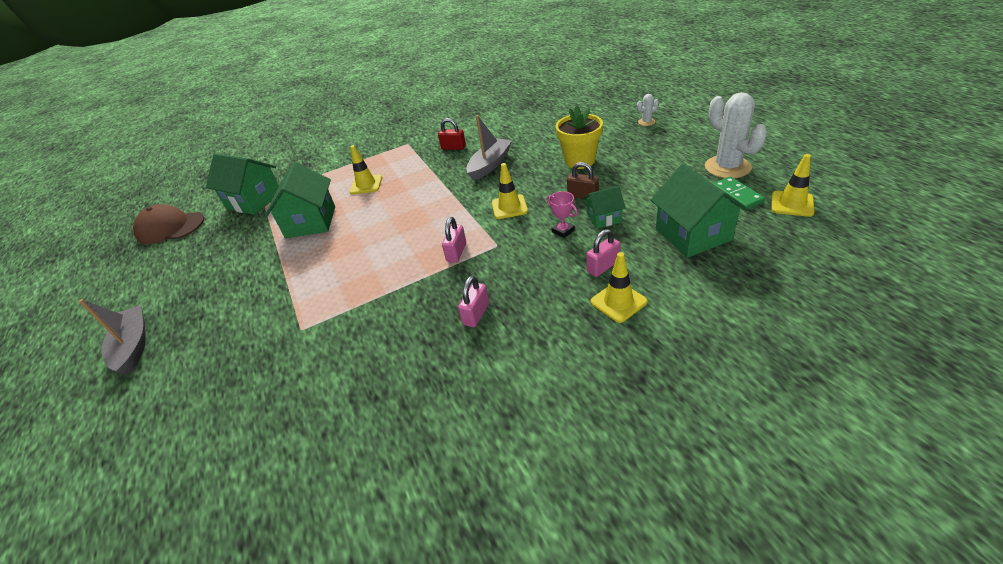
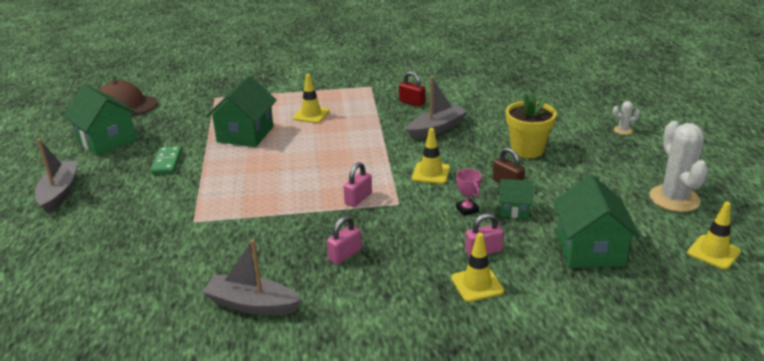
camera: 15 degrees right, 10 degrees down
(254, 200) = (206, 101): green house -> green house (107, 140)
(411, 403) = (252, 304): none -> grey boat
(736, 195) = (662, 227): green domino -> green domino (167, 162)

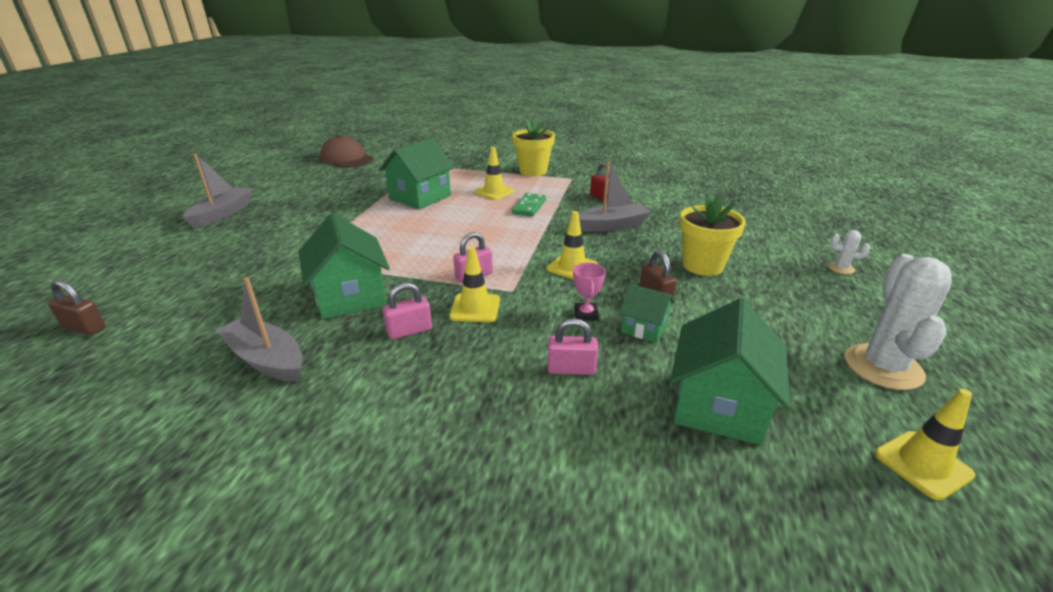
camera: 20 degrees right, 0 degrees up
(58, 324) = (84, 328): none -> brown padlock
(107, 140) = (303, 182): green house -> green house (350, 296)
(167, 162) = (331, 207): green domino -> green domino (529, 207)
(330, 85) = (533, 171): none -> yellow flower pot
(477, 284) = (533, 410): yellow traffic cone -> yellow traffic cone (475, 308)

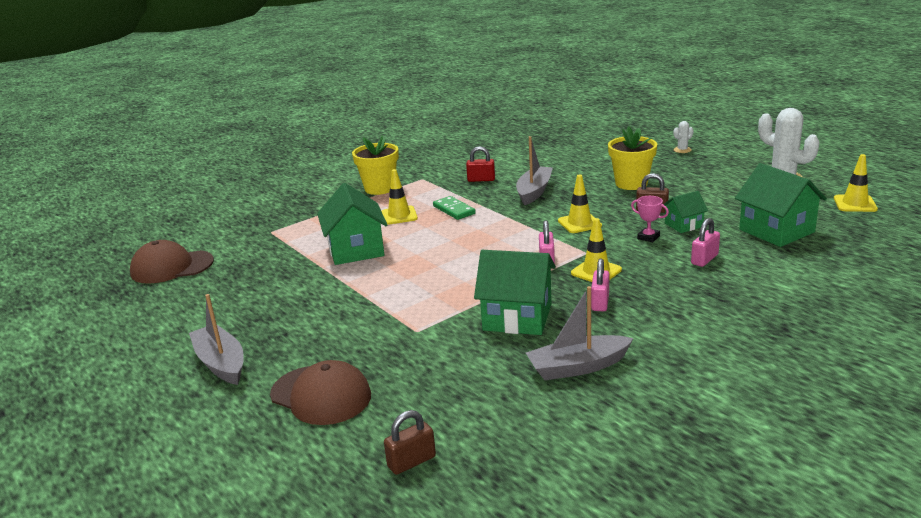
camera: 50 degrees left, 5 degrees down
(185, 259) = (321, 395): none -> brown cap

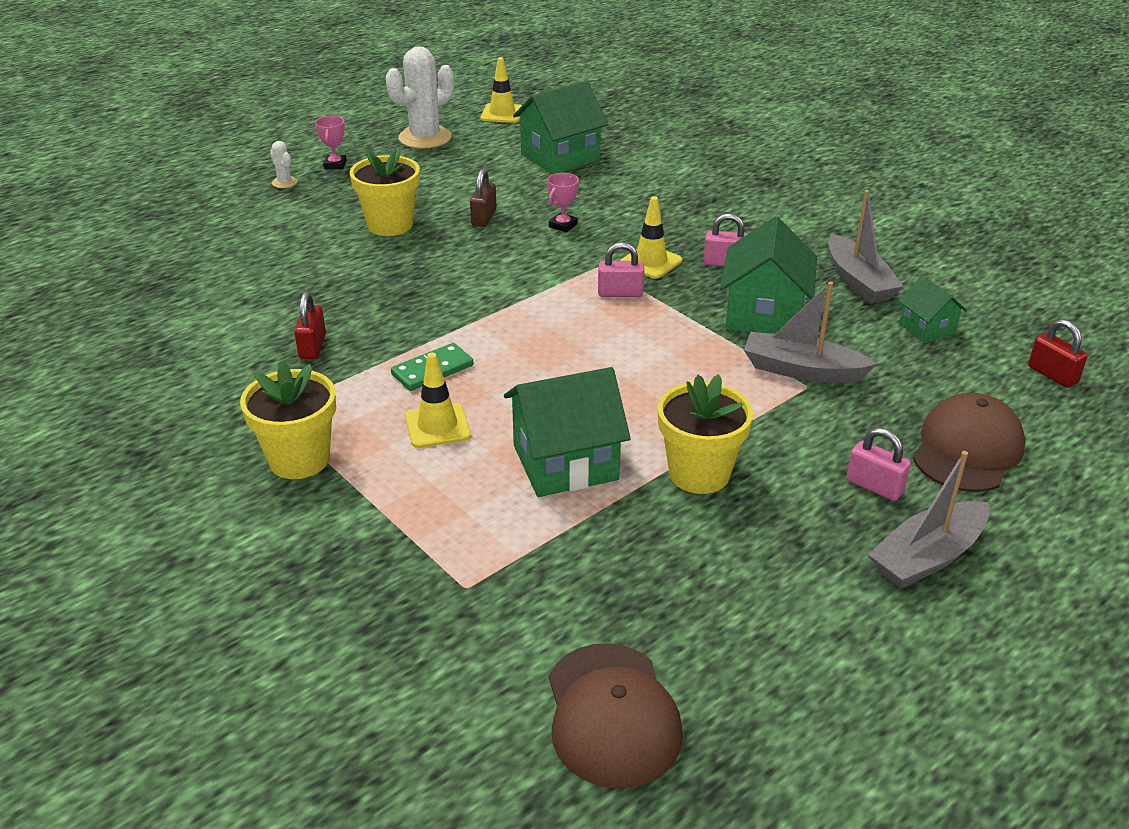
camera: 95 degrees left, 10 degrees up
(331, 289) = (699, 473): none -> yellow flower pot
(411, 462) = (1052, 375): brown padlock -> red padlock
(534, 192) = (387, 298): grey boat -> grey boat (802, 370)
(579, 223) = (511, 267): yellow traffic cone -> none
(683, 225) = (533, 203): green house -> green house (927, 328)
(704, 259) = (624, 199): pink padlock -> pink padlock (874, 486)
(717, 160) = (335, 165): none -> pink trophy

